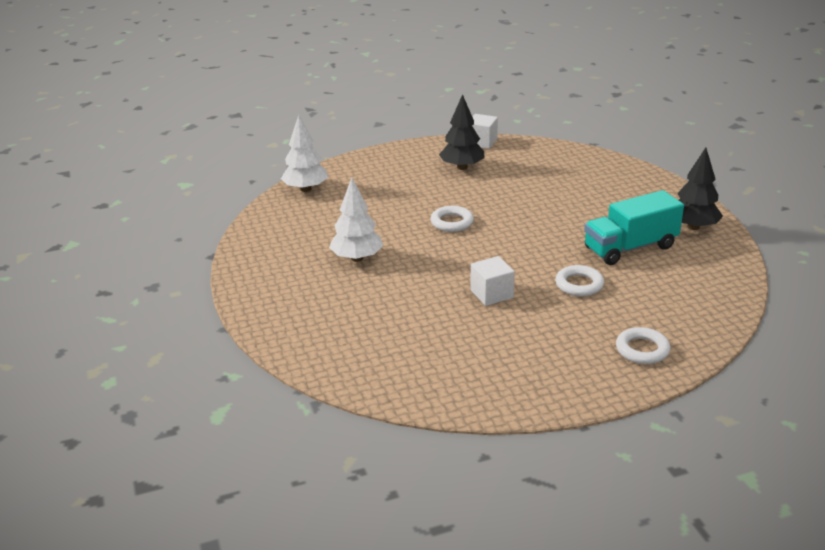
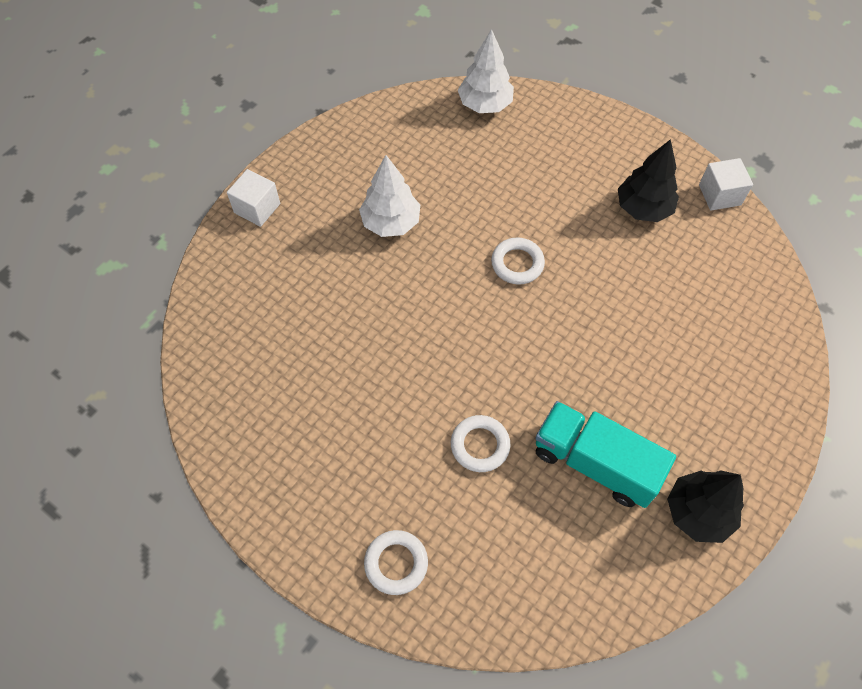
camera: 55 degrees right, 30 degrees up
(491, 294) = (406, 372): white cube -> white cube (257, 208)

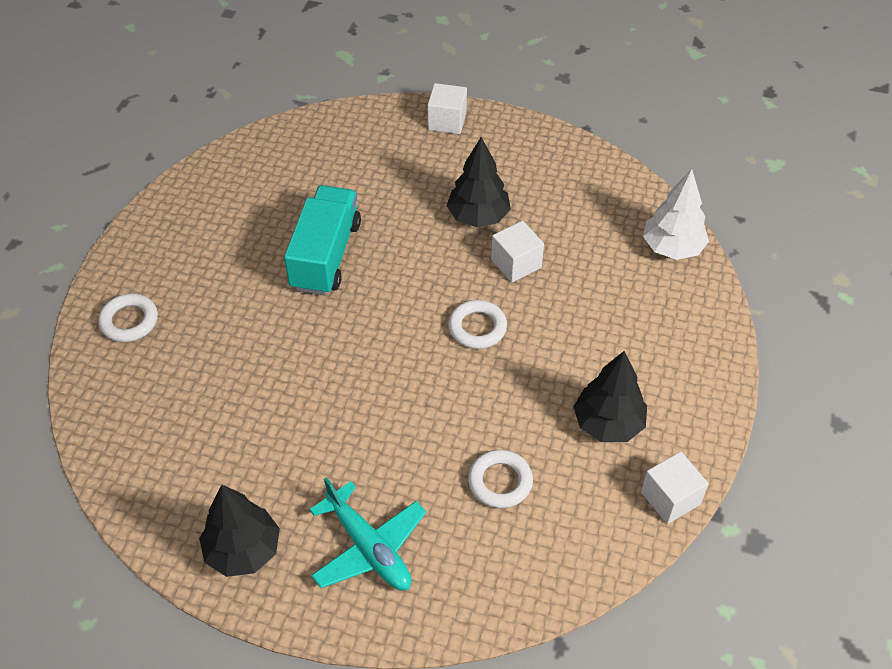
camera: 70 degrees right, 10 degrees down
(390, 222) = (478, 216): white tree -> black tree
(457, 213) = (516, 263): none -> white cube
(480, 445) = (260, 350): white ring -> white ring (500, 482)
(595, 463) = (271, 447): turquoise truck -> turquoise truck (326, 255)
(717, 411) = (369, 548): none -> turquoise plane

